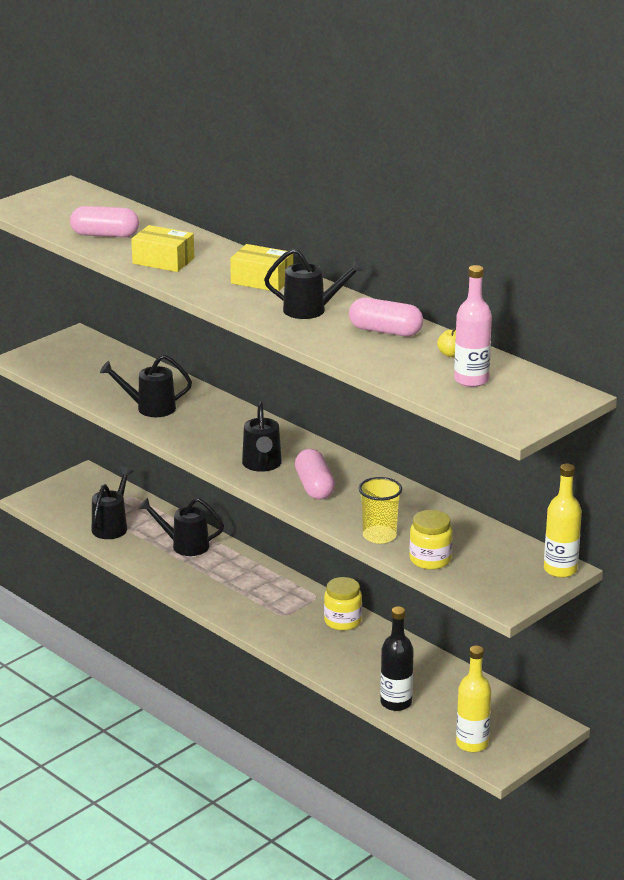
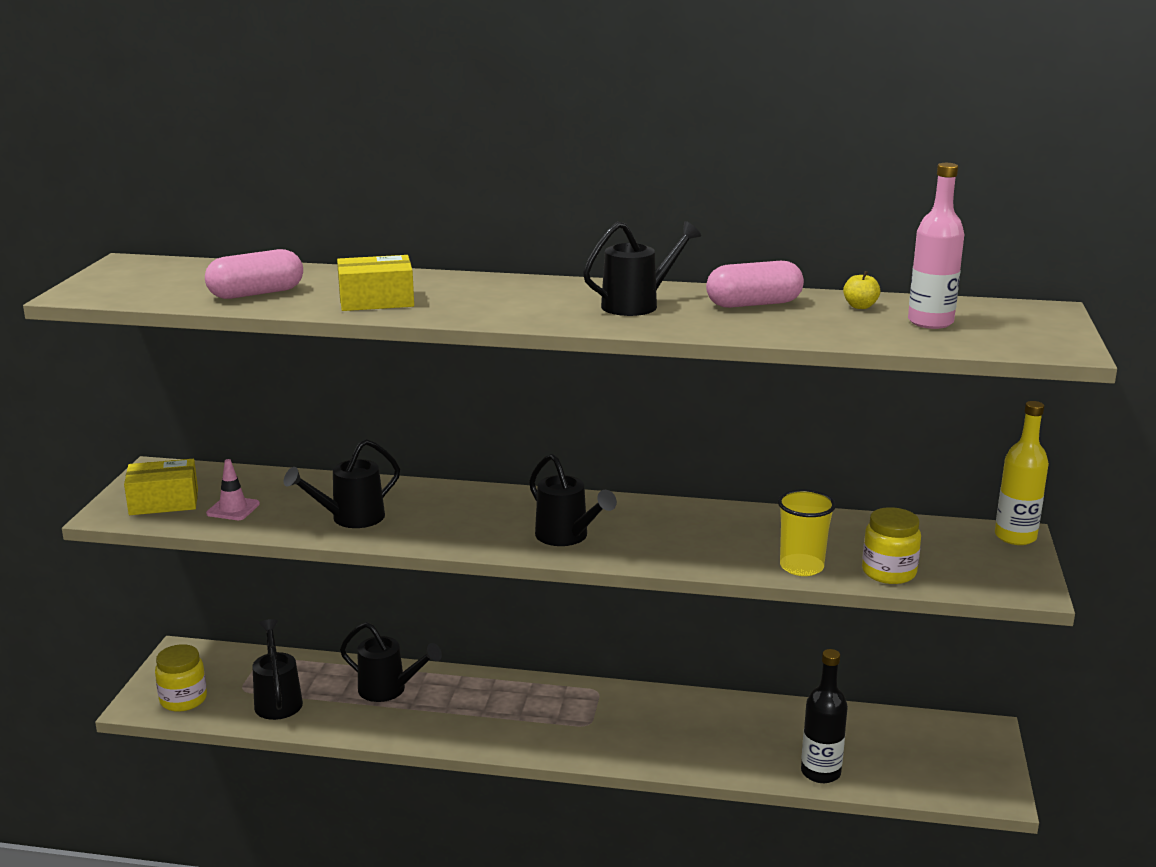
camera: 35 degrees left, 5 degrees down
(91, 378) = (233, 509): none -> pink traffic cone
(184, 545) = (389, 690): black watering can -> black watering can turned 135 degrees counterclockwise
(262, 280) = (528, 293): yellow box -> yellow box (164, 502)
(314, 487) = (657, 540): pink capsule -> none
(342, 621) = (656, 706): yellow jar -> yellow jar (183, 700)
(472, 744) = (947, 783): yellow bottle -> none

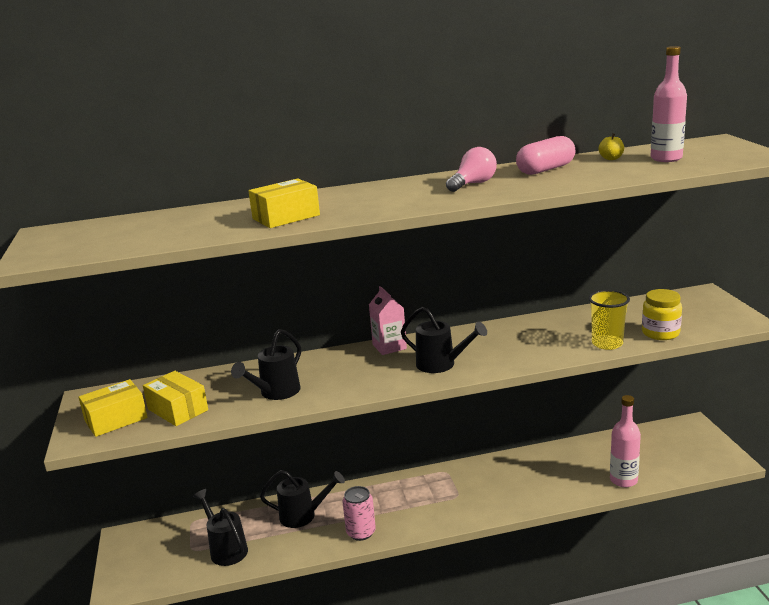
camera: 20 degrees left, 0 degrees up
(183, 700) = (151, 572): yellow jar -> none
(233, 509) = (178, 410): pink traffic cone -> yellow box
(256, 293) = (184, 230): pink capsule -> none
(439, 730) = (361, 532): none -> pink can
(528, 498) = (389, 347): none -> pink carton
(637, 305) = (473, 184): black watering can -> pink light bulb
(820, 772) = (623, 480): black bottle -> pink bottle
(1015, 537) = (705, 294): yellow bottle -> none

